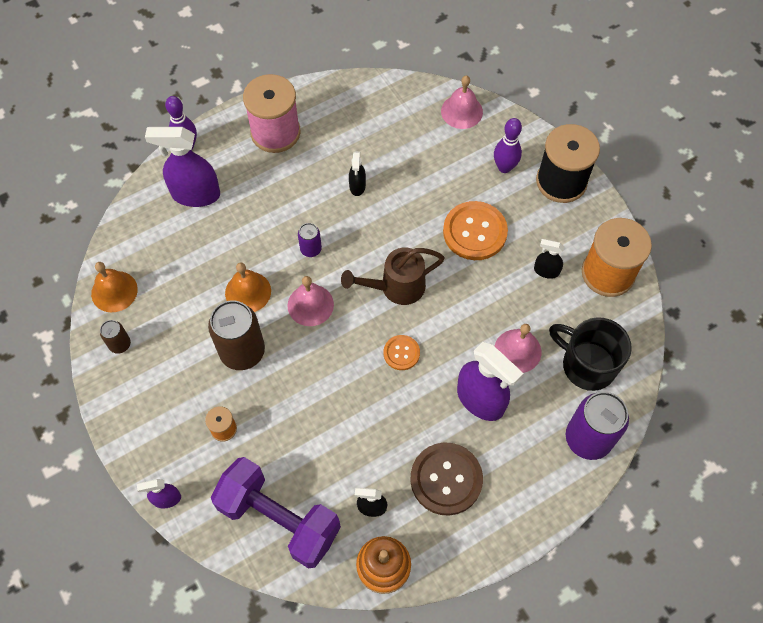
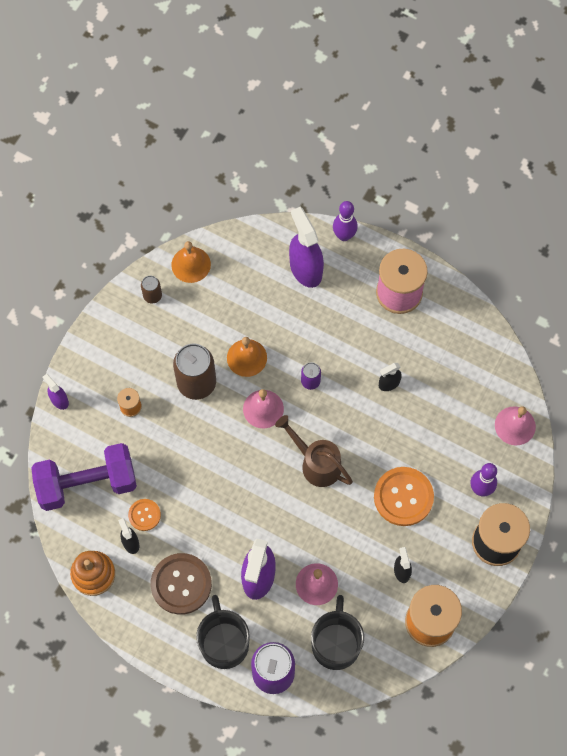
camera: 60 degrees right, 5 degrees up
(279, 519) = (87, 484): purple dumbbell -> purple dumbbell turned 75 degrees clockwise
(401, 353) = (263, 498): orange button -> orange button (144, 515)
(531, 469) = (224, 643): none -> black mug

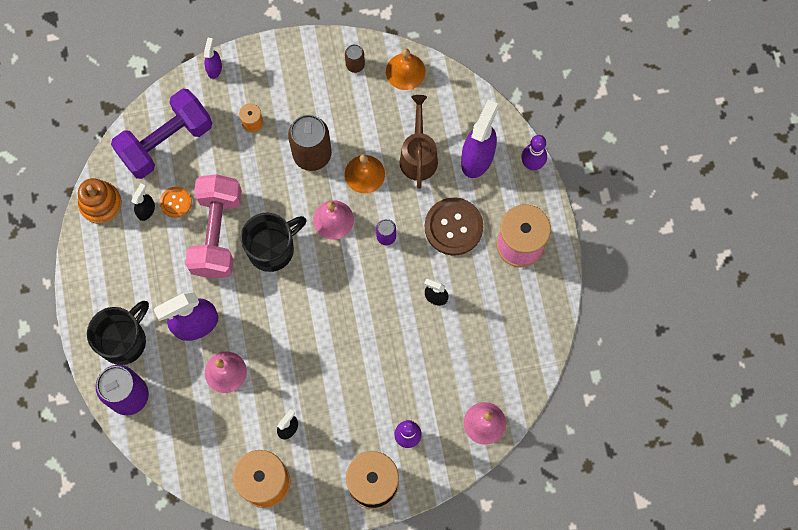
camera: 50 degrees right, 5 degrees up
(87, 484) = (166, 142): purple dumbbell -> purple dumbbell turned 75 degrees counterclockwise
(181, 584) = (144, 272): brown button -> brown button (453, 227)
(198, 503) = (217, 233): none -> pink dumbbell
(316, 463) = (322, 294): brown watering can -> brown watering can (418, 156)
(336, 644) = (190, 424): black mug -> black mug (272, 249)
(403, 497) = (350, 382): orange button -> none

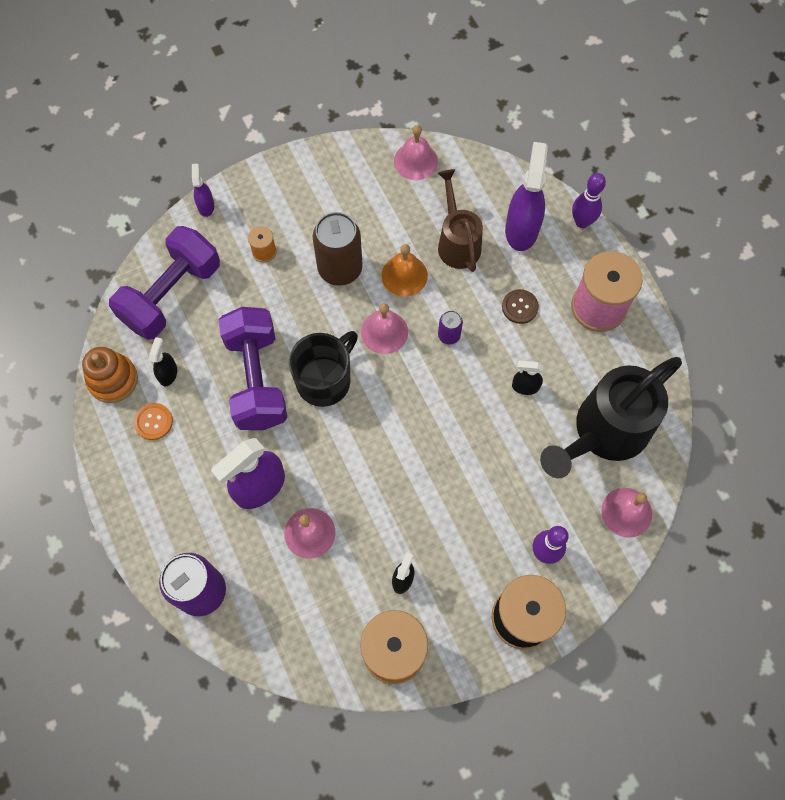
camera: 15 degrees left, 5 degrees down
(124, 340) = (179, 527): black mug -> none
(176, 202) = (200, 357): orange button -> orange button (153, 422)
(217, 233) = (257, 379): pink dumbbell -> purple dumbbell
(355, 65) = (359, 167): brown can -> none
(405, 71) = (415, 161): orange bell -> pink bell
(453, 227) = (520, 307): brown button -> brown button, size x0.54
(488, 353) = (604, 432): none -> black watering can

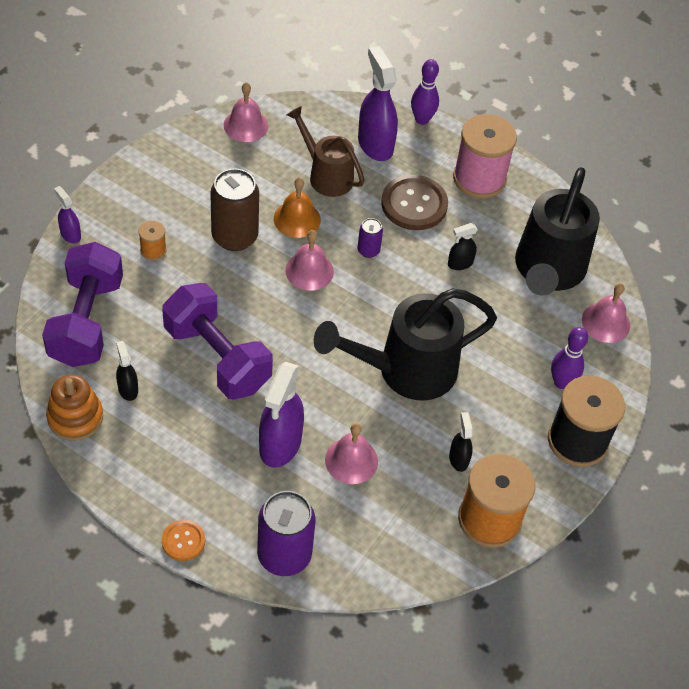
camera: 35 degrees left, 15 degrees down
(153, 422) = (141, 435): orange button -> orange button (183, 541)
(325, 380) = (281, 331): black mug -> none
(409, 470) = (406, 370): none -> black watering can
(520, 307) = (414, 204): brown button -> brown button, size x1.85

